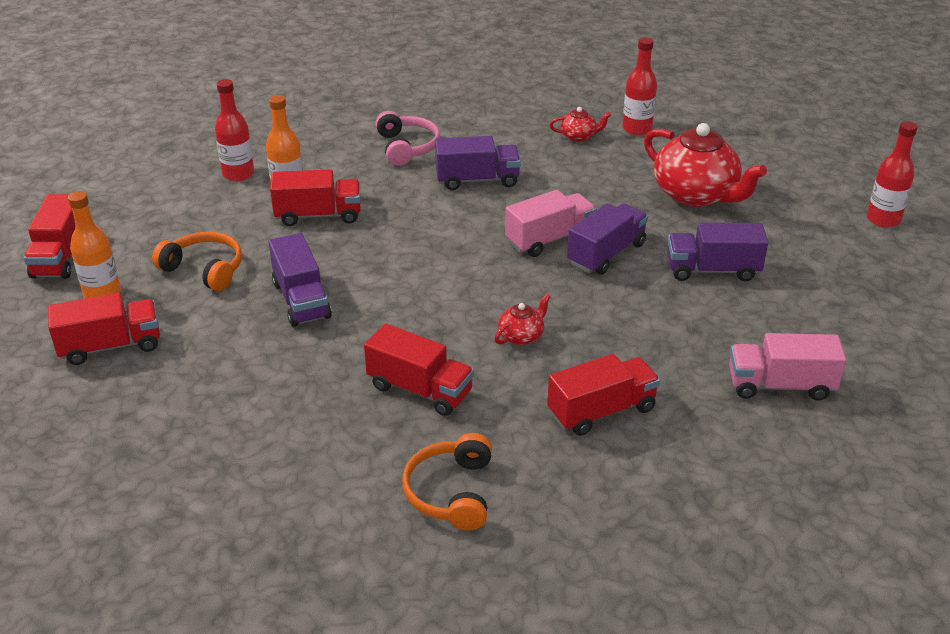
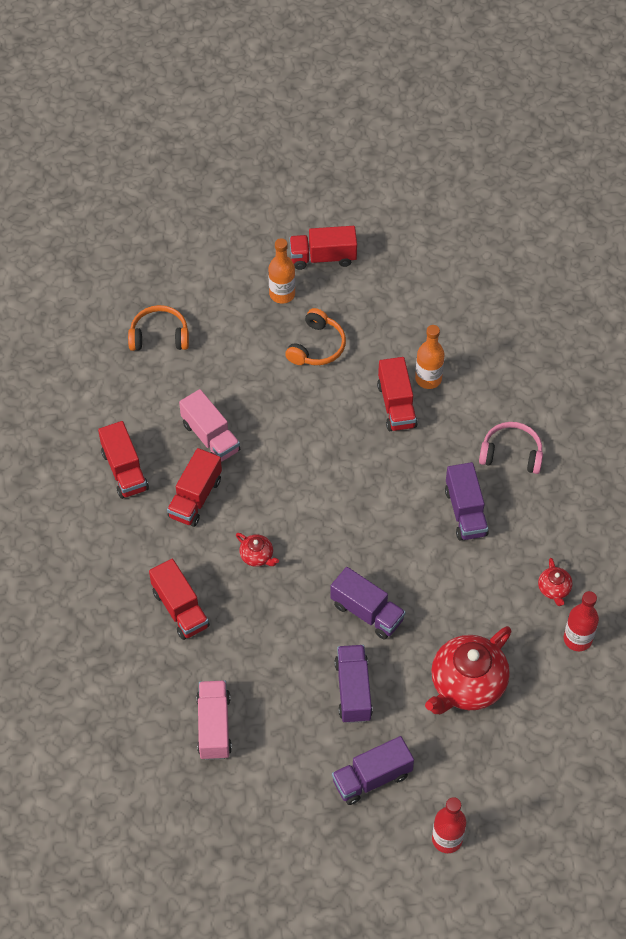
camera: 85 degrees right, 20 degrees up
(111, 346) = (227, 314): red truck -> red truck (124, 470)
(238, 174) = (449, 340): red bottle -> none
(301, 300) = (286, 413): purple truck -> purple truck (372, 778)
(407, 147) = (511, 454): pink headphones -> pink headphones turned 150 degrees counterclockwise
(451, 492) = (102, 525): orange headphones -> orange headphones (159, 336)
(550, 239) = (383, 570): pink truck -> pink truck (210, 437)

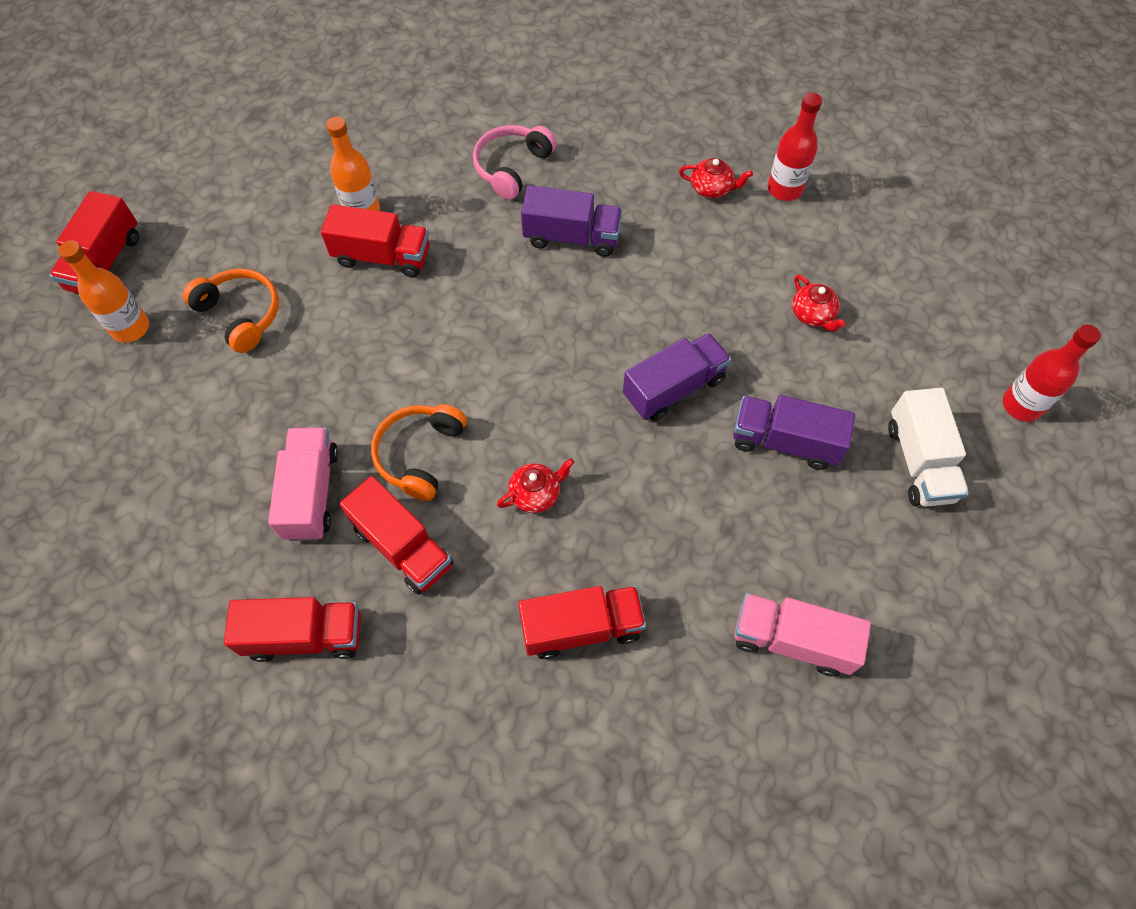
camera: 70 degrees left, 5 degrees up
(159, 336) = (95, 509): orange headphones -> orange headphones (420, 454)
(210, 437) = (311, 493): pink truck -> pink truck turned 75 degrees counterclockwise
(372, 778) = (919, 461): purple truck -> white truck
(466, 685) = (813, 315): red teapot -> red teapot, size x0.45

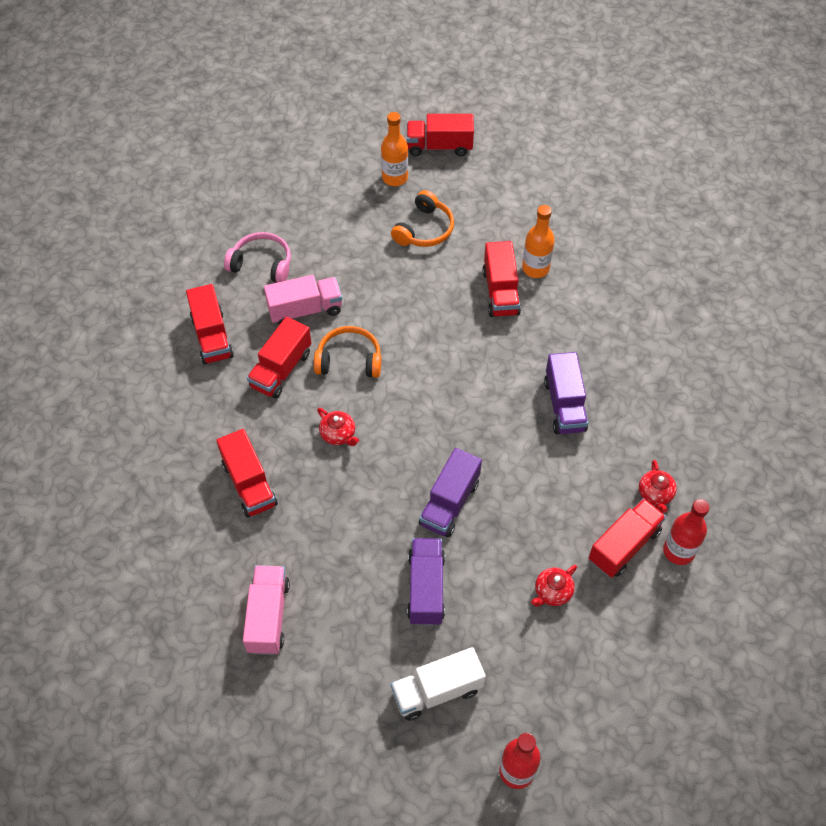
camera: 75 degrees right, 5 degrees down
(512, 167) = (617, 349): pink headphones -> pink headphones (262, 264)
(674, 388) = (449, 503): purple truck -> purple truck turned 75 degrees clockwise
(768, 233) = (624, 545): none -> red truck

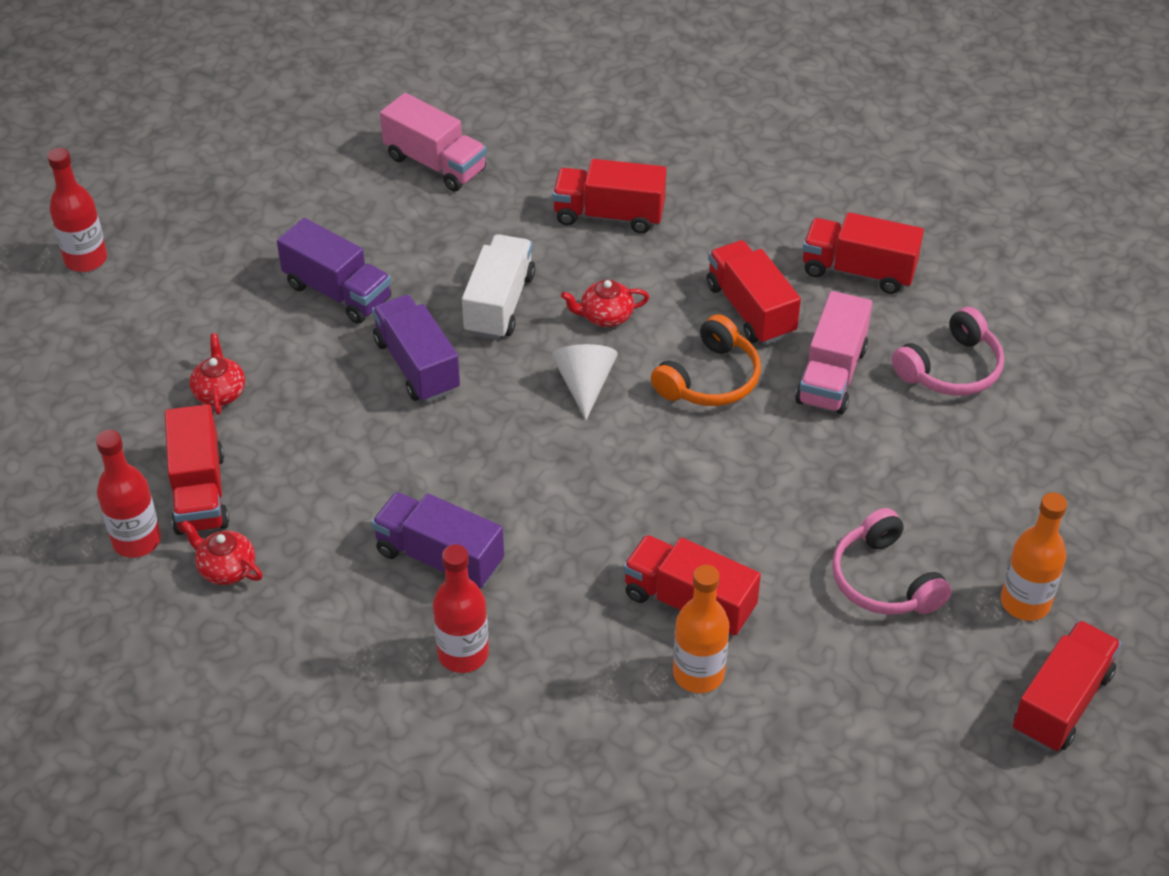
camera: 125 degrees right, 10 degrees down
(398, 413) = (584, 384): none -> white cone
(424, 229) = (884, 580): orange headphones -> pink headphones
(437, 691) = (224, 244): white truck -> white truck (499, 304)
(607, 360) = (463, 654): none -> red bottle

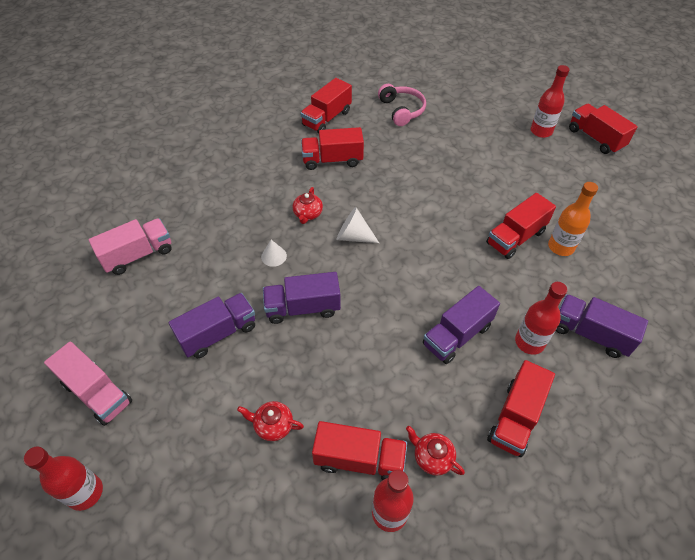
camera: 70 degrees left, 5 degrees up
(226, 568) = (432, 457): red teapot -> red teapot turned 75 degrees clockwise
(499, 304) = (274, 256): white truck -> white cone
(514, 737) = (590, 334): none -> purple truck
(609, 215) = (233, 192): red truck -> red truck (515, 418)
(710, 379) = (372, 188): orange headphones -> none
(831, 375) = (389, 146): pink truck -> pink truck (97, 393)
(884, 580) = (518, 168): pink headphones -> none
(1025, 602) = (541, 131): orange bottle -> red bottle

